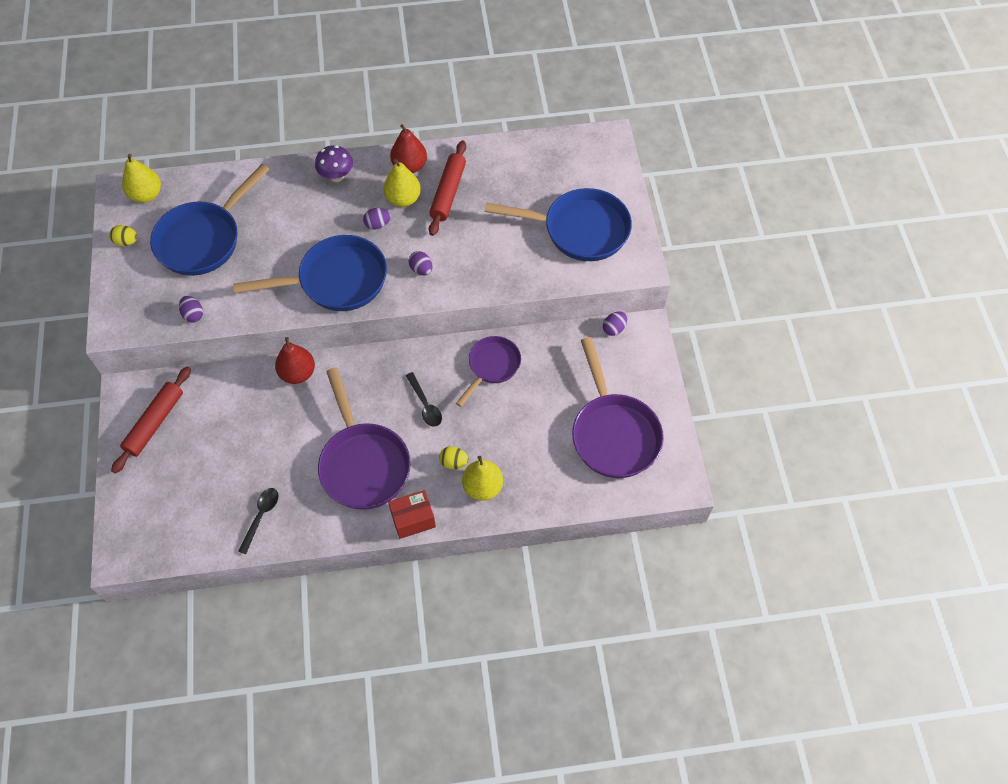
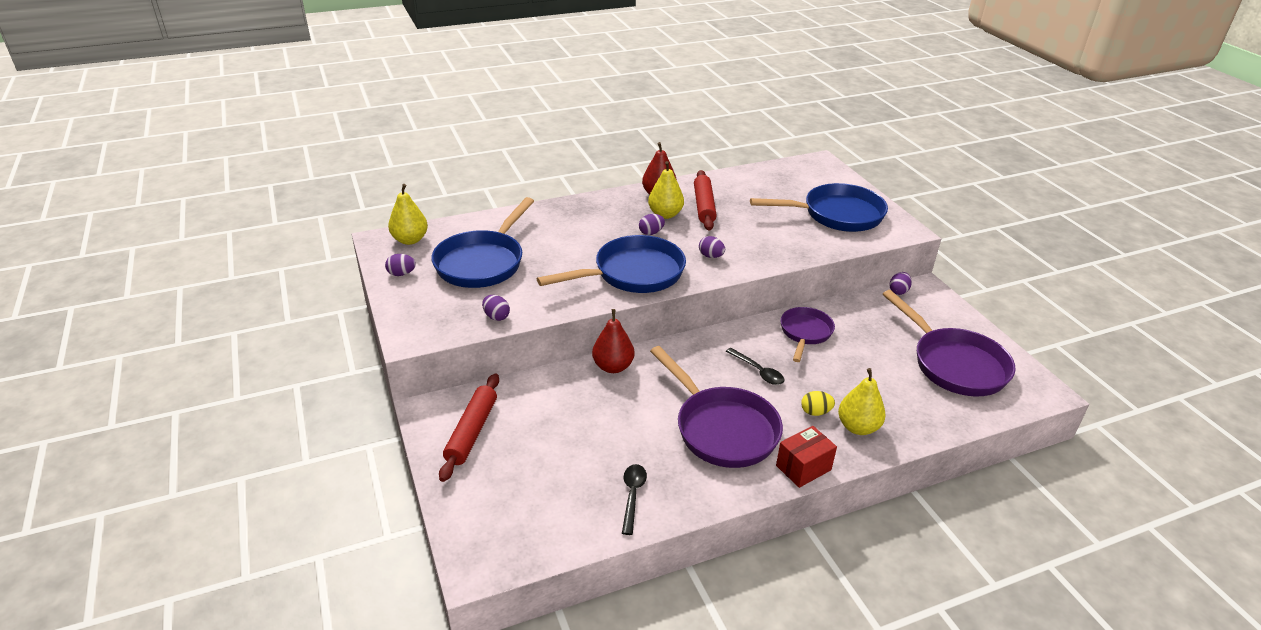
camera: 15 degrees left, 25 degrees down
(126, 242) = (401, 274): yellow egg -> purple egg
(336, 176) = (594, 207): purple mushroom -> none

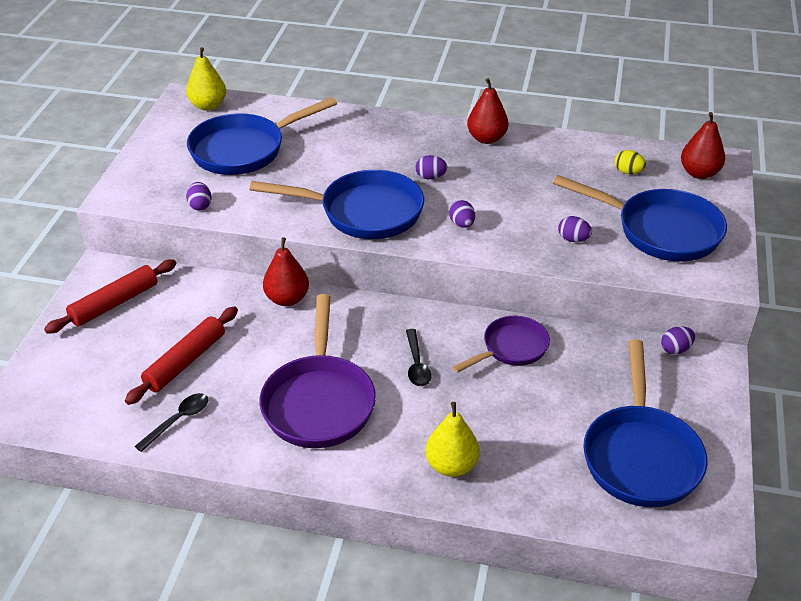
camera: 35 degrees right, 5 degrees up
(401, 274) = (168, 135): purple egg -> purple egg (573, 239)
(665, 214) = (468, 162): yellow pear -> none
(704, 206) = (519, 168): red rolling pin -> red rolling pin (185, 361)
(803, 468) = (352, 475): red box -> none
(815, 412) = (426, 430): yellow egg -> yellow egg (628, 172)
(816, 173) = (699, 173): none -> red pear
(954, 364) = (640, 455): purple pan -> blue pan

